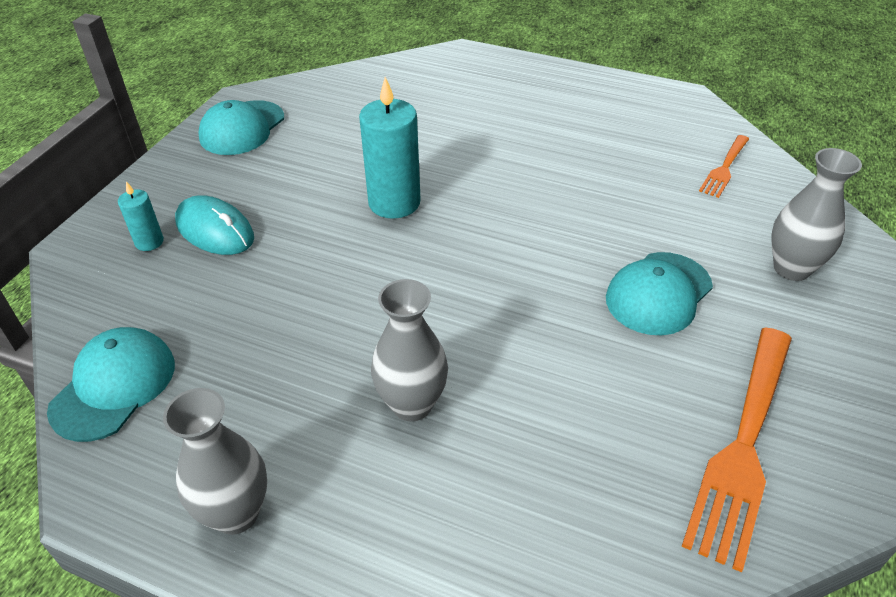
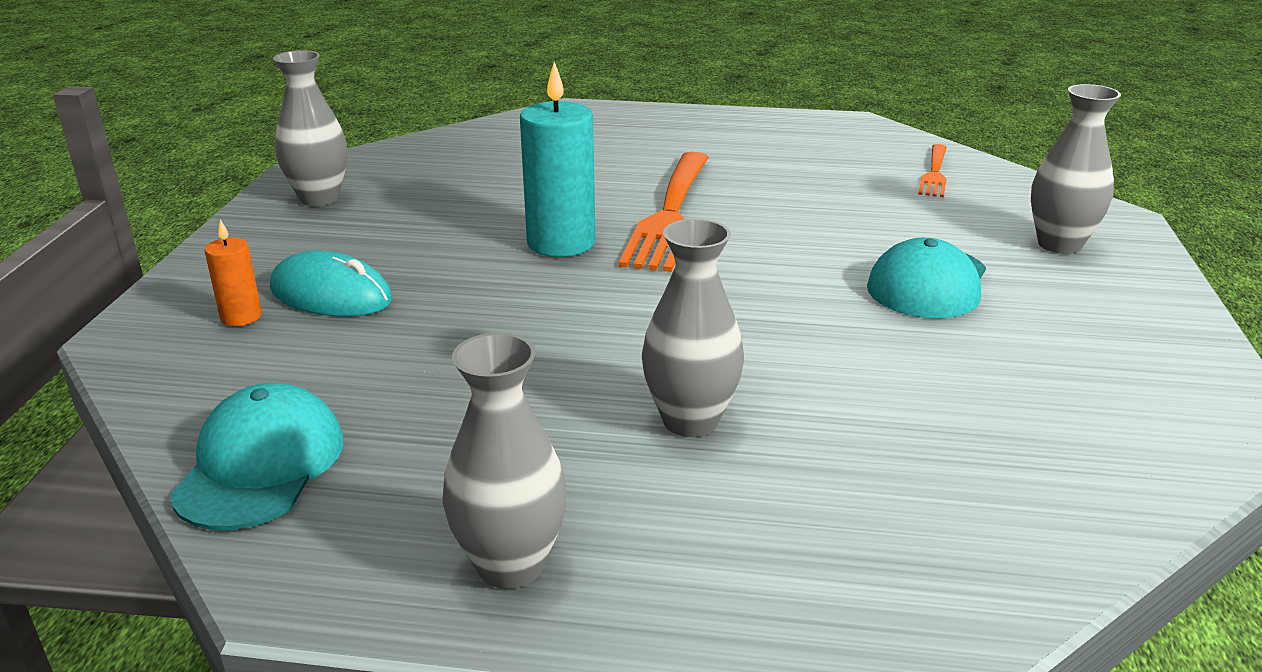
camera: 15 degrees left, 15 degrees down
(149, 242) = (241, 317): turquoise candle -> orange candle
(242, 128) = (319, 198): turquoise cap -> grey vase
(743, 444) = (1104, 395): orange fork -> orange fork (669, 214)

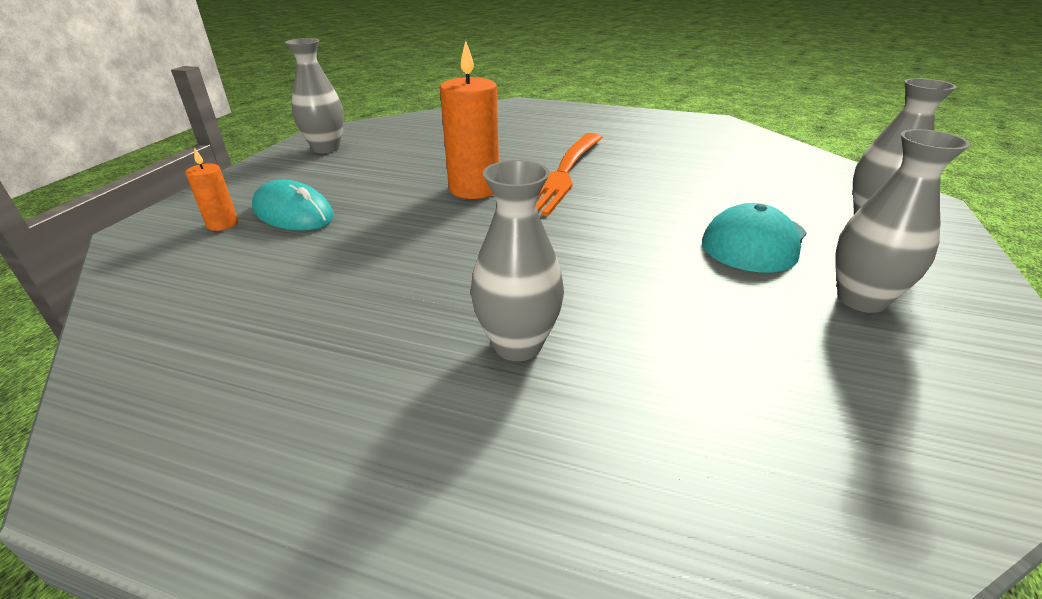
camera: 10 degrees right, 5 degrees up
(260, 465) = (154, 346): turquoise cap -> none
(510, 565) = (295, 478): grey vase -> grey vase (861, 299)
(561, 243) = (474, 189): turquoise candle -> orange candle
(934, 173) = (772, 158): orange fork -> none

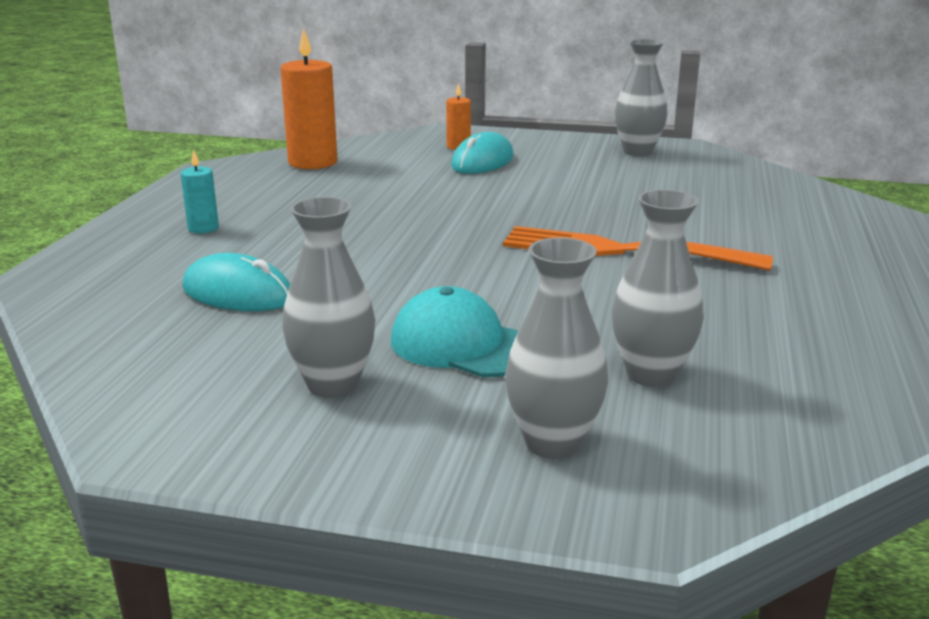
camera: 85 degrees right, 10 degrees down
(449, 436) = (203, 228): none -> turquoise candle
(474, 189) = (559, 214): orange candle -> orange candle (313, 162)
(517, 345) = (285, 241): grey vase -> grey vase (651, 374)
(689, 374) = (238, 293): none -> turquoise mouse

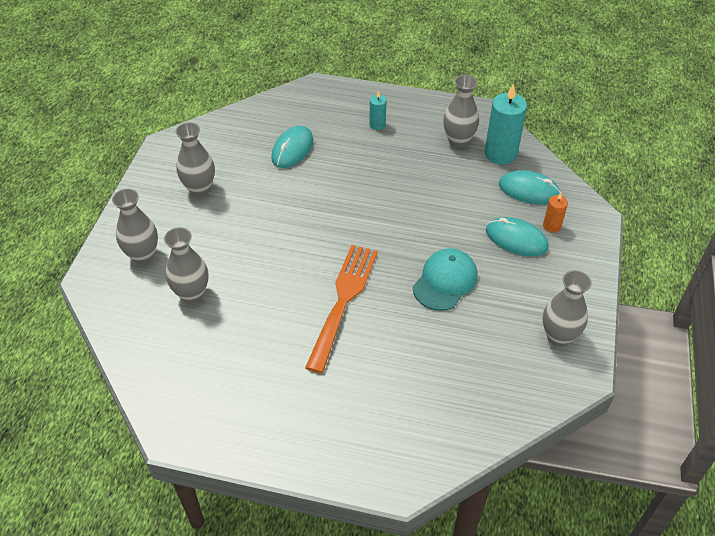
camera: 90 degrees right, 25 degrees up
(274, 181) = (458, 141): none -> grey vase
(313, 162) = (500, 154): orange candle -> turquoise candle
(391, 153) = (529, 190): none -> turquoise mouse
(463, 345) = (230, 229): turquoise cap -> turquoise cap (445, 281)

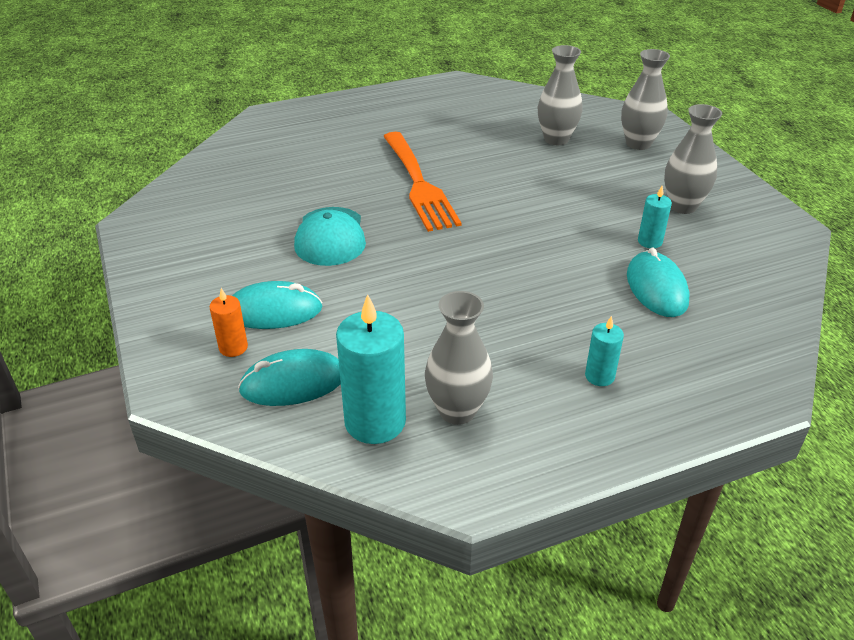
camera: 145 degrees right, 10 degrees down
(255, 176) = (650, 241): none -> turquoise candle
(558, 336) = (172, 240): grey vase -> none

